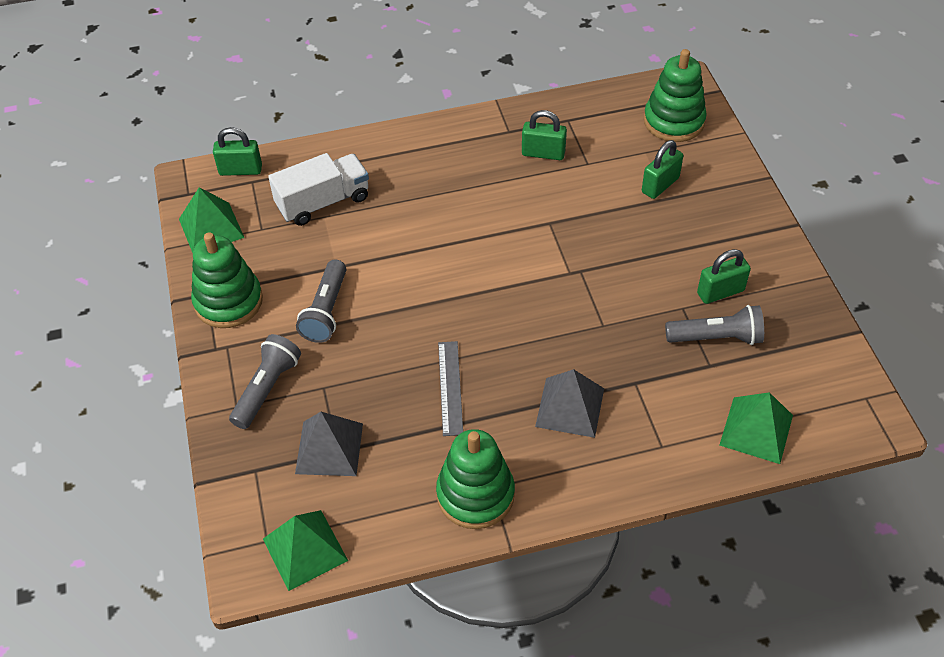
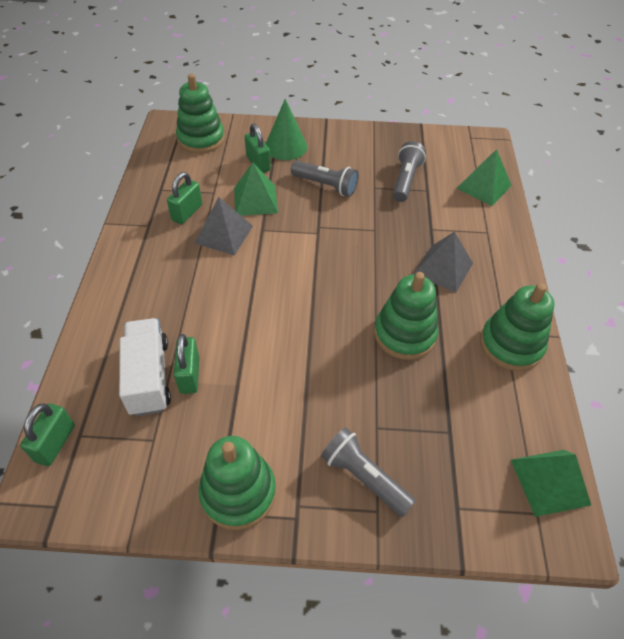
camera: 75 degrees left, 0 degrees up
(211, 228) = (124, 490): green pyramid -> green pyramid (255, 200)
(326, 311) = (288, 405): grey flashlight -> grey flashlight (326, 185)
(329, 448) = (445, 438): grey pyramid -> grey pyramid (224, 234)
(450, 387) = (404, 334): grey ruler -> green stacking toy
(709, 200) = (286, 146): none -> green cone
(720, 292) = (368, 166): green padlock -> green padlock (189, 375)

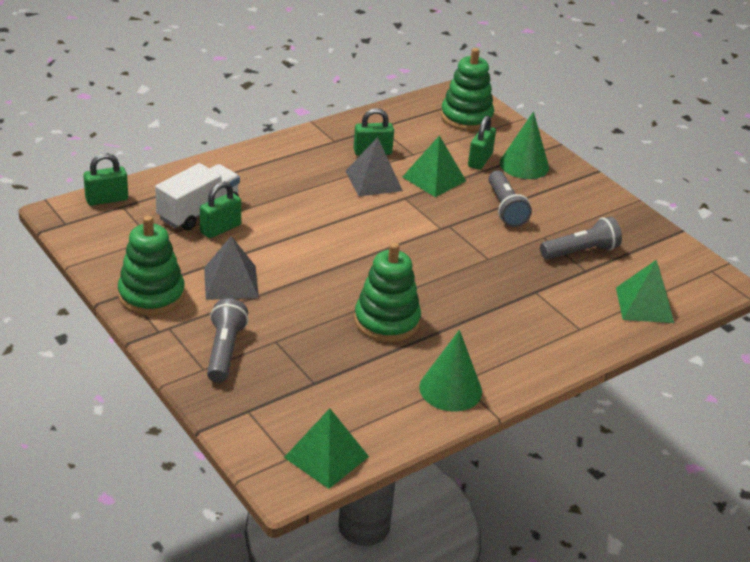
camera: 50 degrees right, 15 degrees down
(443, 268) = (493, 316): grey pyramid -> grey pyramid (231, 282)
(511, 345) = (450, 389): green stacking toy -> green cone

